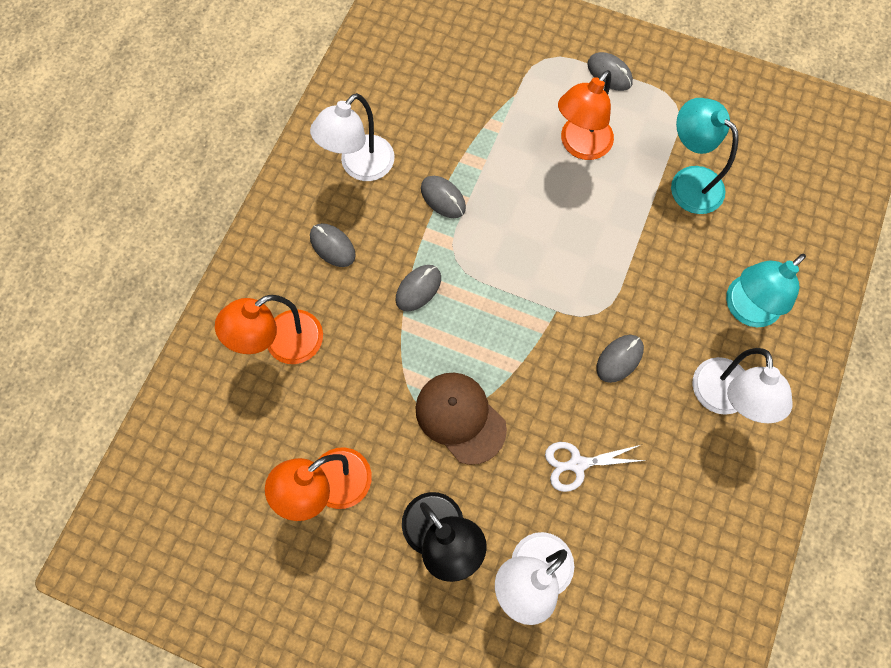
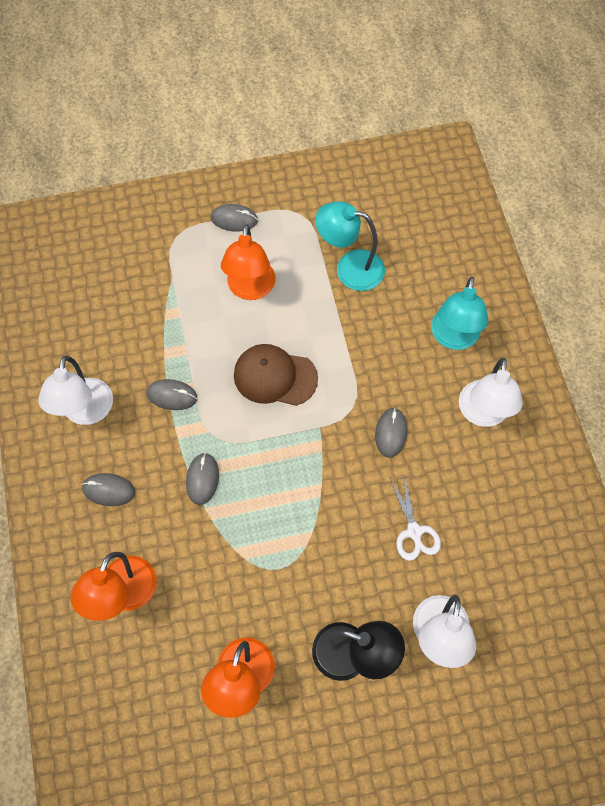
camera: 35 degrees left, 5 degrees down
(460, 418) = (305, 557): brown cap -> brown cap (275, 376)
(577, 464) = (414, 532): white scissors -> white scissors turned 60 degrees counterclockwise
(722, 399) = (482, 414): white lamp -> white lamp turned 45 degrees clockwise

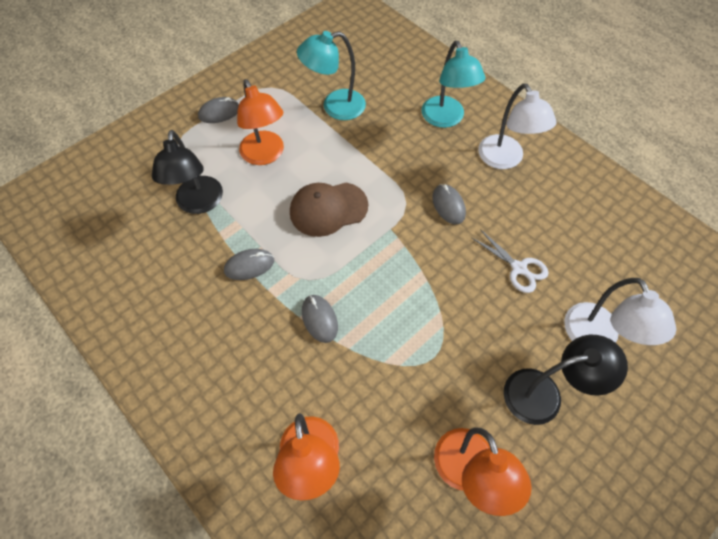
camera: 30 degrees left, 5 degrees down
(85, 412) = (177, 318): white lamp -> none
(108, 490) = (239, 374): grey mouse -> none
(162, 310) = (199, 204): none -> black lamp

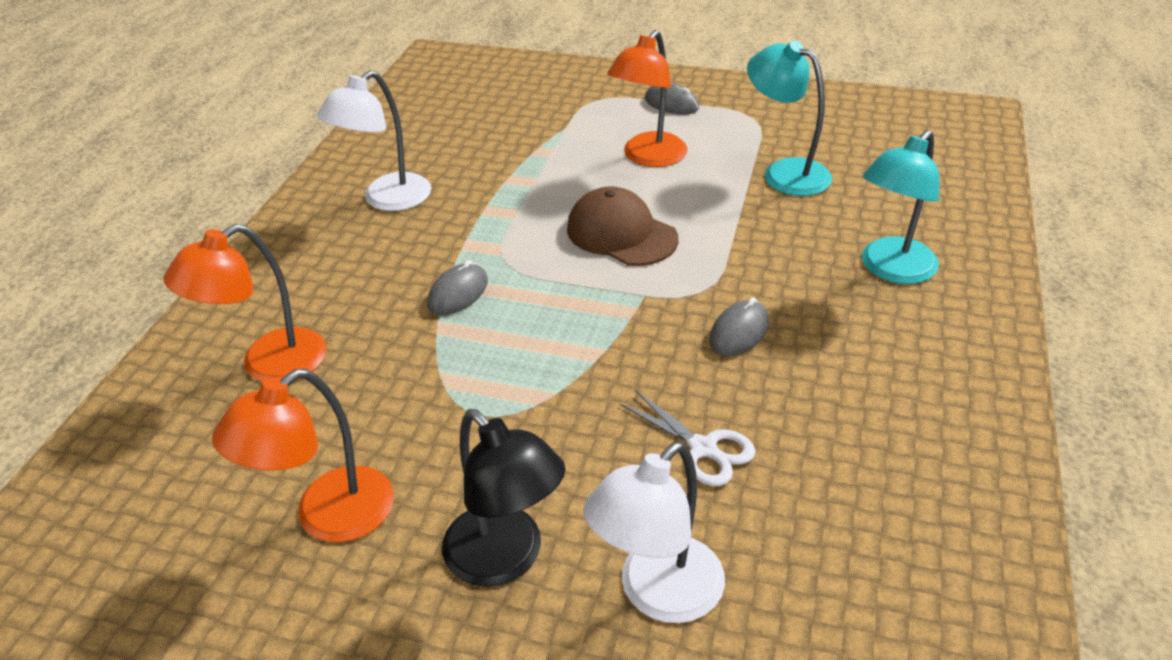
camera: 60 degrees right, 20 degrees down
(199, 204) = (534, 146): black lamp -> none
(249, 266) = (486, 213): grey mouse -> none
(505, 159) = (891, 357): white lamp -> white lamp (387, 200)
(519, 268) = (703, 448): white scissors -> white scissors turned 60 degrees counterclockwise

